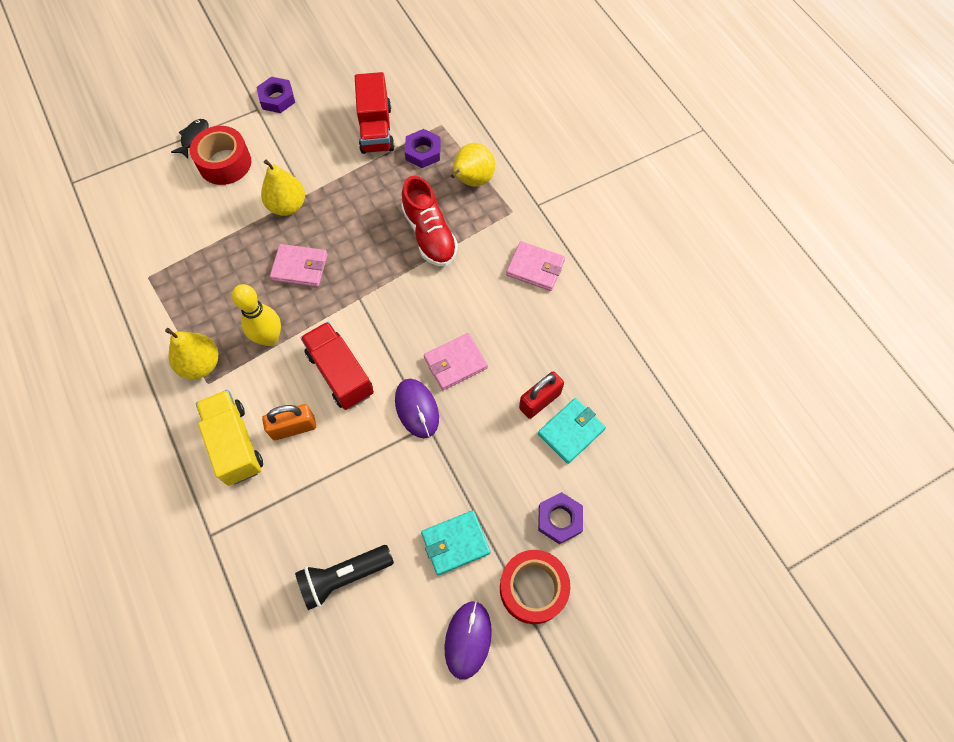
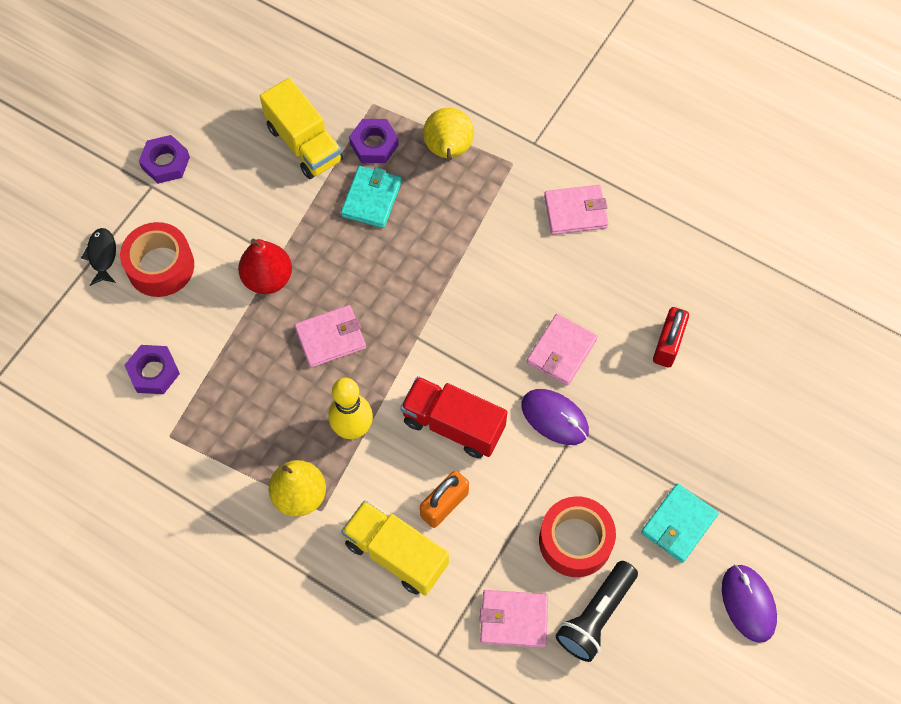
camera: 30 degrees left, 0 degrees up
(282, 542) = (513, 619): none -> pink wallet
(287, 206) = (268, 278): yellow pear -> red pear
(376, 129) = (304, 143): red truck -> yellow truck
(429, 235) = (444, 232): red shoe -> none
(533, 588) = (776, 524): red tape -> red tape (575, 541)
(559, 519) = (759, 447): purple nut -> purple nut (153, 372)
(571, 431) = (716, 358): turquoise wallet -> turquoise wallet (371, 199)

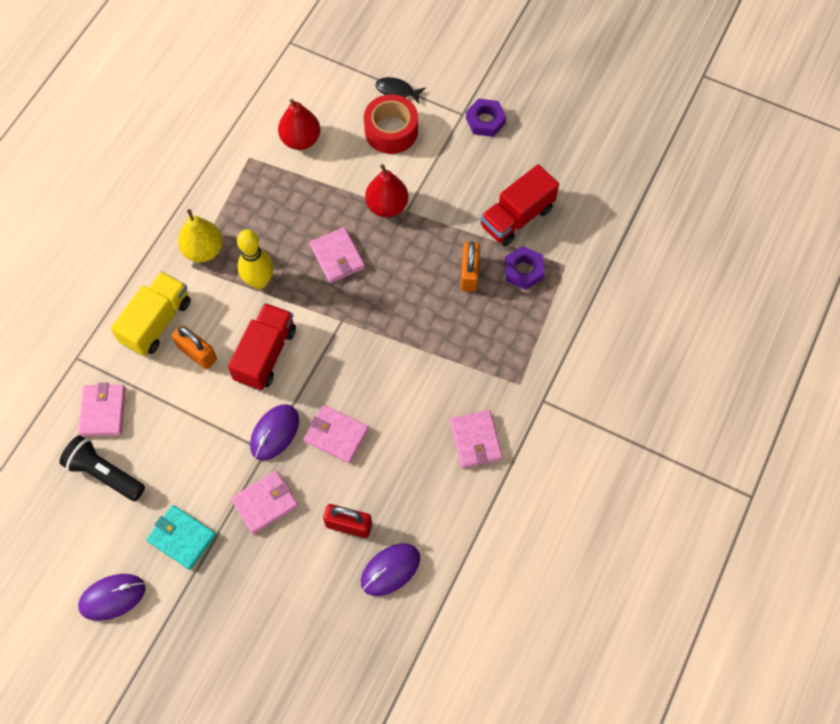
camera: 85 degrees right, 0 degrees up
(102, 255) = (397, 91): black fish -> black fish turned 150 degrees counterclockwise
(153, 372) = (300, 140): purple nut -> red pear
(304, 143) = (517, 217): yellow truck -> red truck
(371, 199) = (469, 274): turquoise wallet -> orange padlock
(448, 150) = (525, 330): yellow pear -> none
(575, 541) = (167, 454): red tape -> none
(639, 431) = (265, 503): none -> pink wallet
(718, 306) = (390, 570): none -> purple mouse

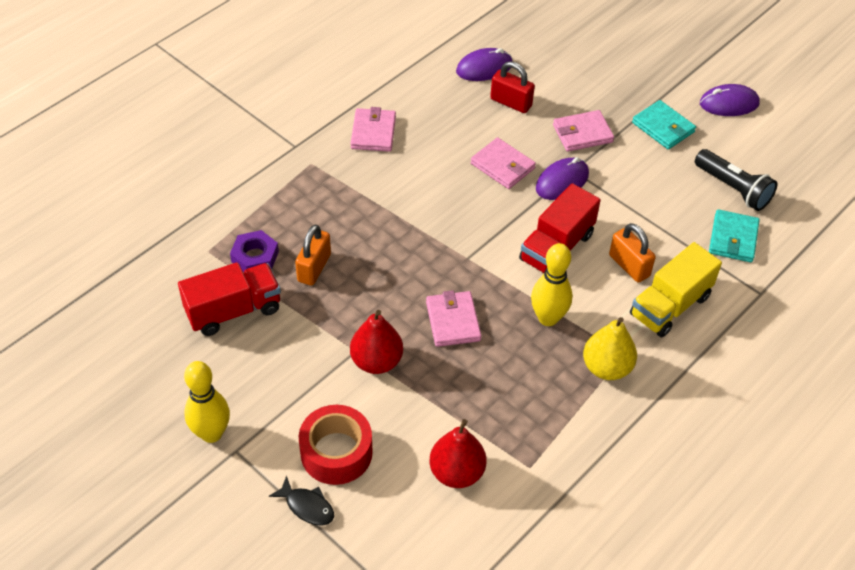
camera: 165 degrees left, 15 degrees down
(103, 411) = (733, 238): pink wallet -> turquoise wallet
(485, 121) = (211, 433): purple nut -> yellow bowling pin

